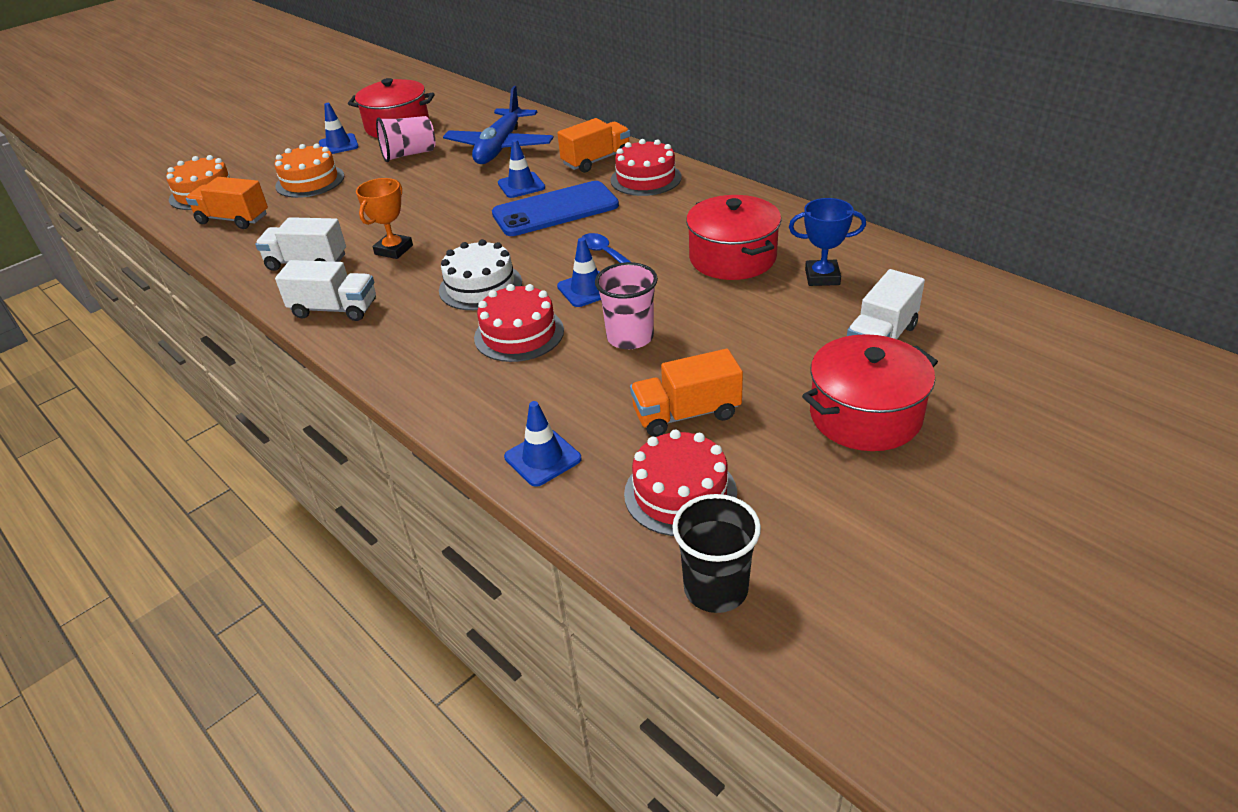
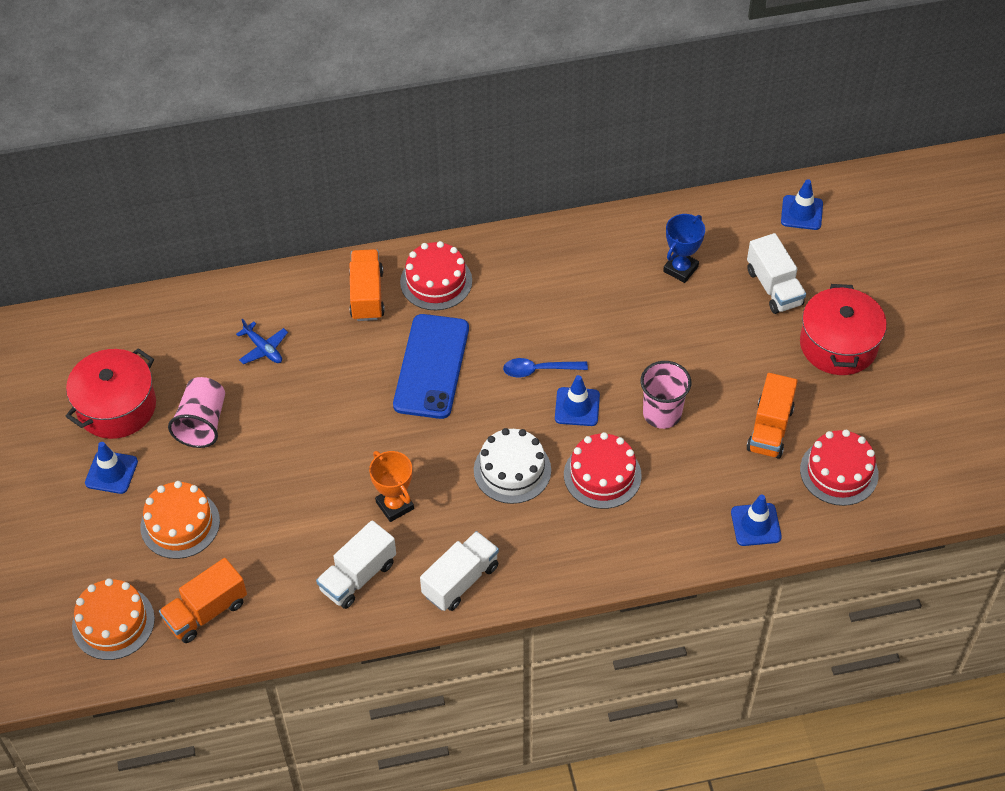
camera: 60 degrees left, 15 degrees up
(500, 147) = (263, 349): blue plane -> blue plane, size x0.45
(521, 185) = (361, 368): blue traffic cone -> blue traffic cone (801, 213)
(716, 589) = (922, 497): black cup -> none
(732, 258) = (611, 300): red pot -> none

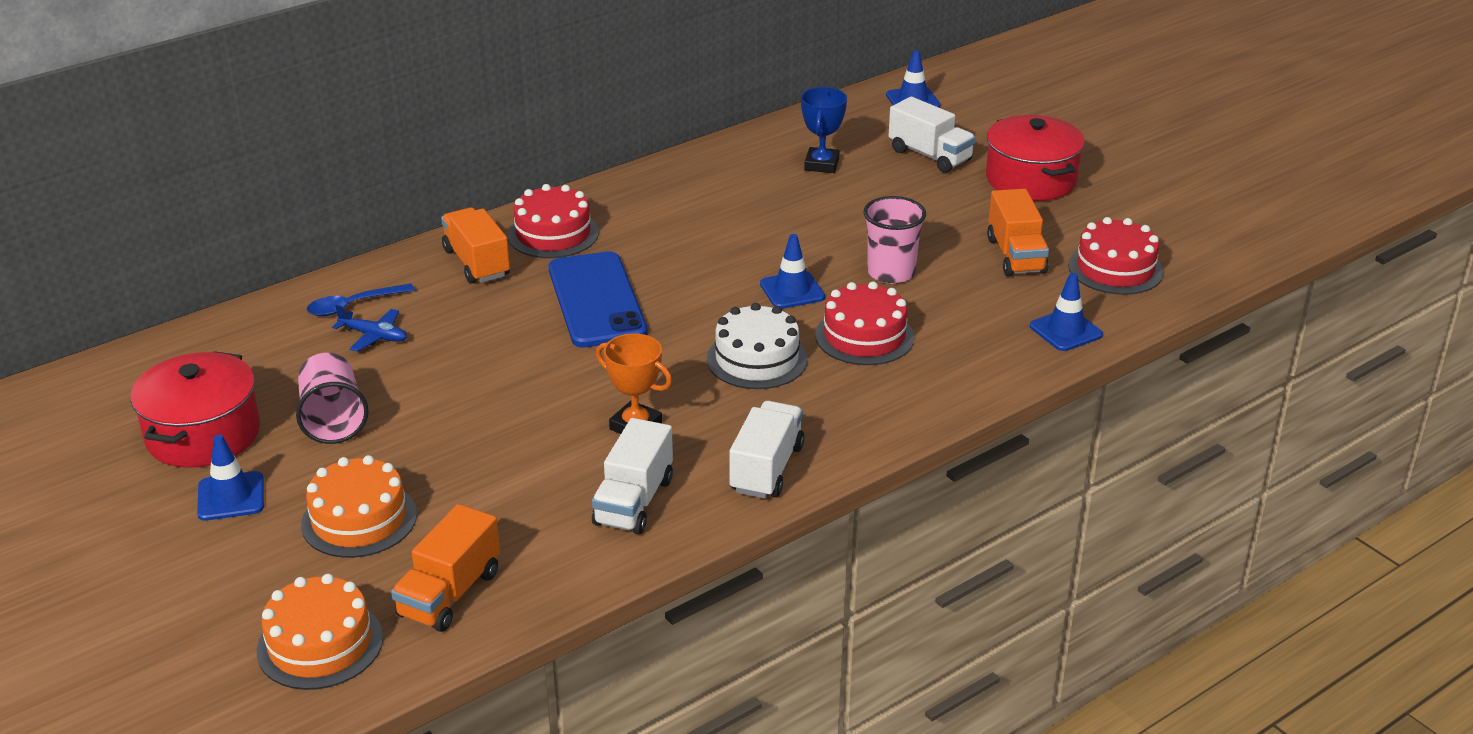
camera: 25 degrees left, 20 degrees down
(539, 370) = (725, 273): blue spoon -> blue spoon (353, 305)

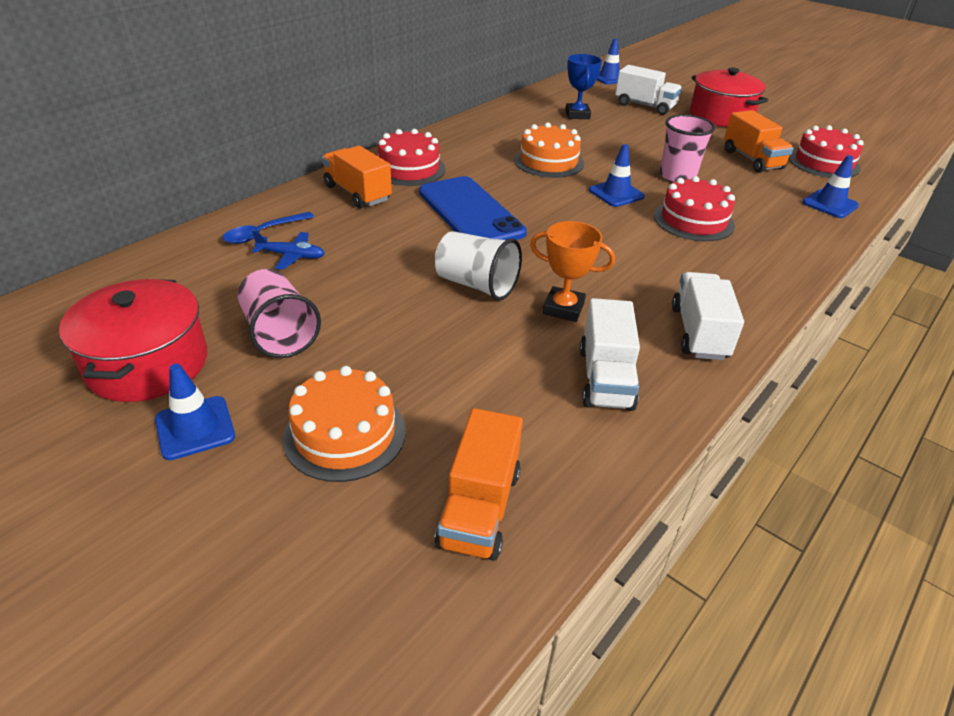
camera: 15 degrees left, 5 degrees up
(320, 644) = (358, 603): orange cake -> orange cake (549, 161)
(556, 390) = (476, 285): none -> white cup
(757, 359) = (625, 244): white cake -> none

